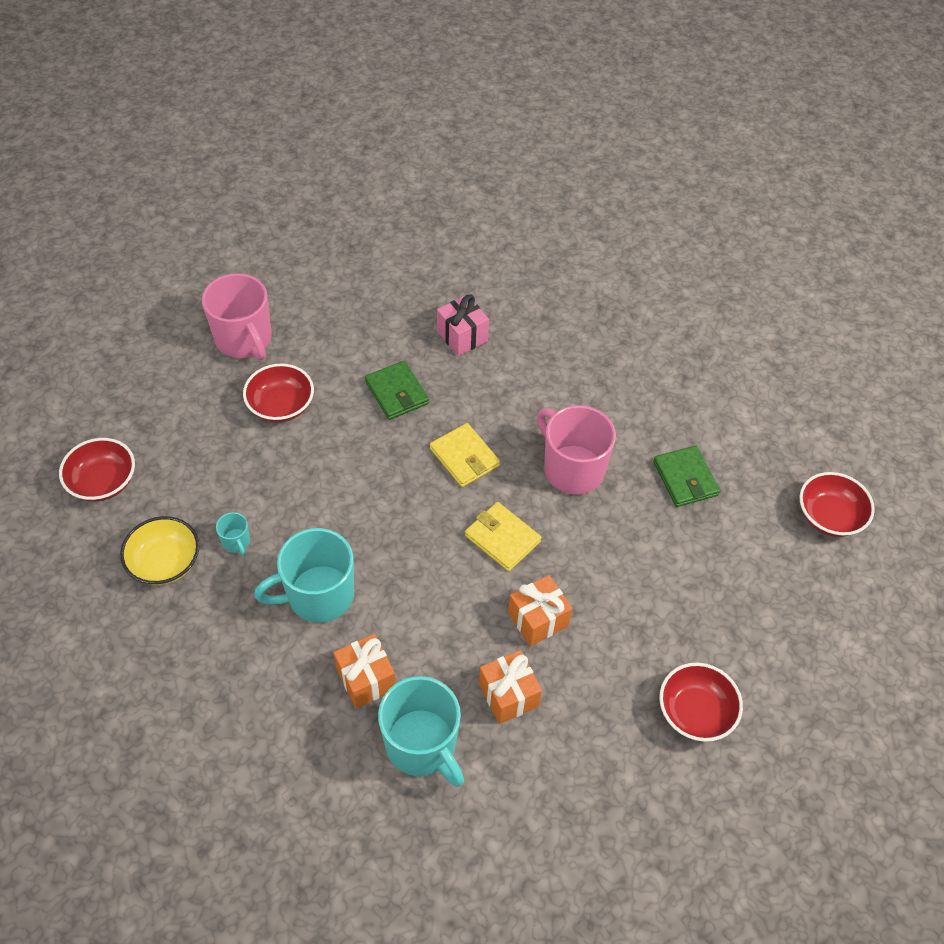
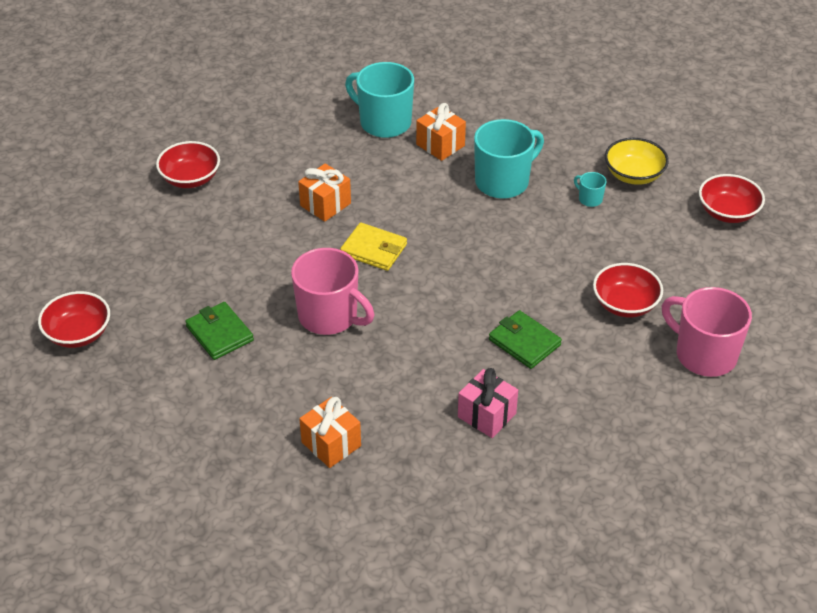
camera: 165 degrees right, 10 degrees down
(464, 457) = (433, 302): yellow wallet -> none
(508, 695) = (333, 158): orange gift -> orange gift (331, 444)

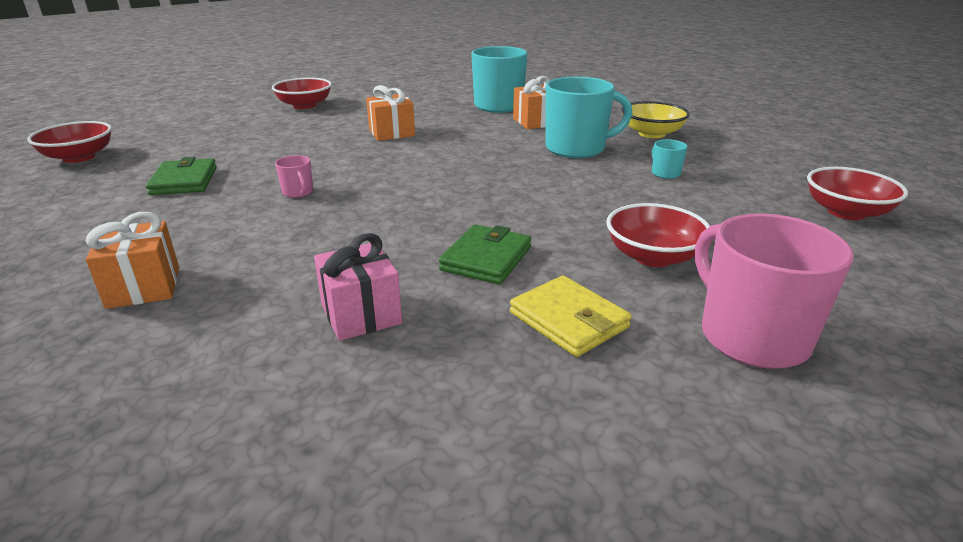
camera: 25 degrees right, 15 degrees down
(329, 316) = (298, 192): pink mug -> pink mug, size x0.44
(374, 249) = (400, 162): yellow wallet -> yellow wallet (568, 320)
(524, 342) = (486, 259): green wallet -> green wallet turned 45 degrees clockwise
(634, 175) = (730, 167): yellow bowl -> yellow bowl (651, 134)

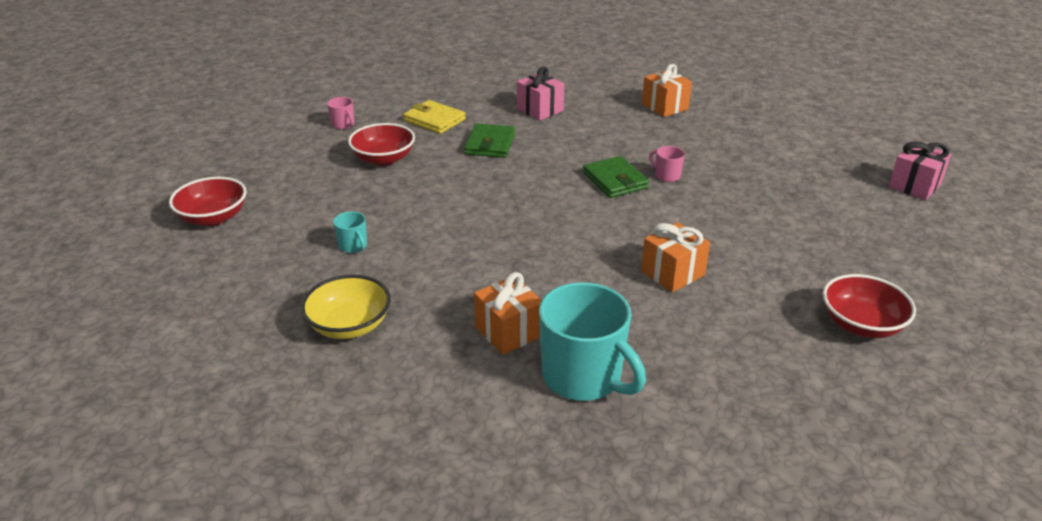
camera: 165 degrees right, 5 degrees up
(79, 157) = (914, 186): red bowl -> pink gift
(184, 181) = (772, 174): green wallet -> green wallet (615, 180)
(577, 148) = (444, 275): turquoise mug -> none
(750, 336) = (343, 125): pink mug -> pink mug, size x0.44

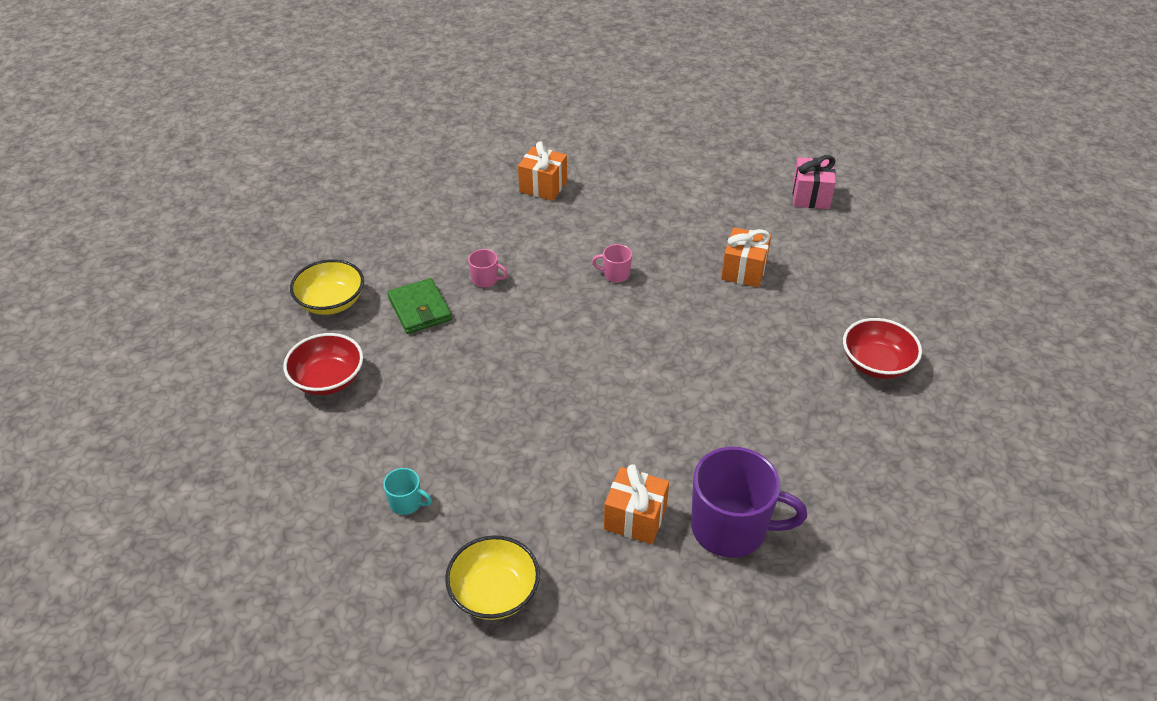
camera: 35 degrees left, 10 degrees up
(213, 217) = (218, 548): red bowl -> none
(343, 125) = (235, 353): pink mug -> pink mug (485, 279)
(434, 120) = (331, 302): yellow wallet -> yellow bowl
(540, 110) = (428, 241): pink gift -> none
(583, 377) = (731, 528): turquoise mug -> purple mug
(615, 180) = (576, 301): green wallet -> none
(672, 273) = (709, 384): orange gift -> orange gift (744, 270)

